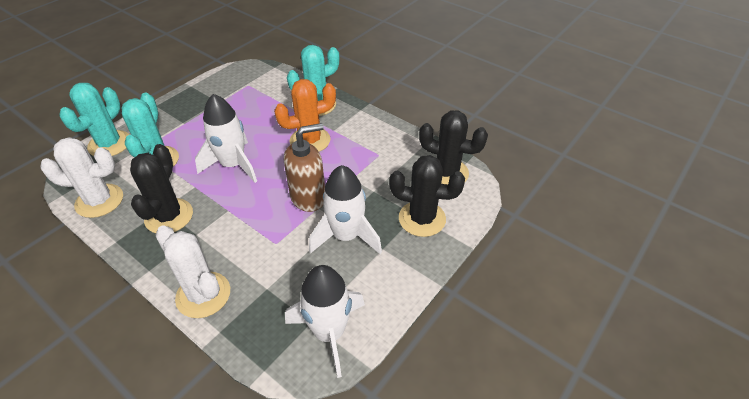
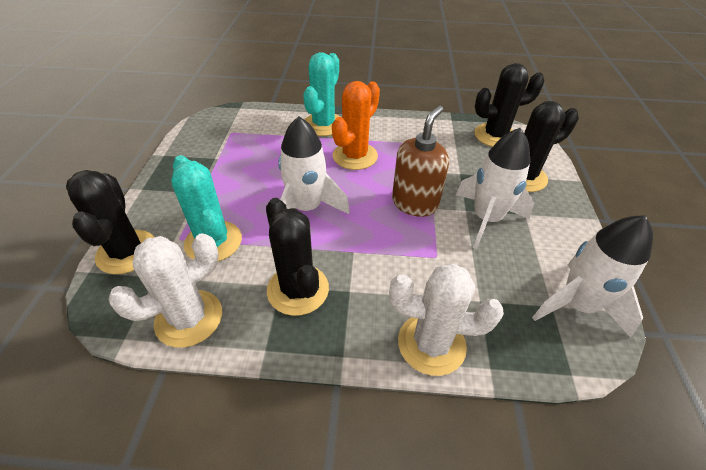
camera: 35 degrees left, 0 degrees up
(109, 144) = (127, 252): turquoise cactus -> black cactus

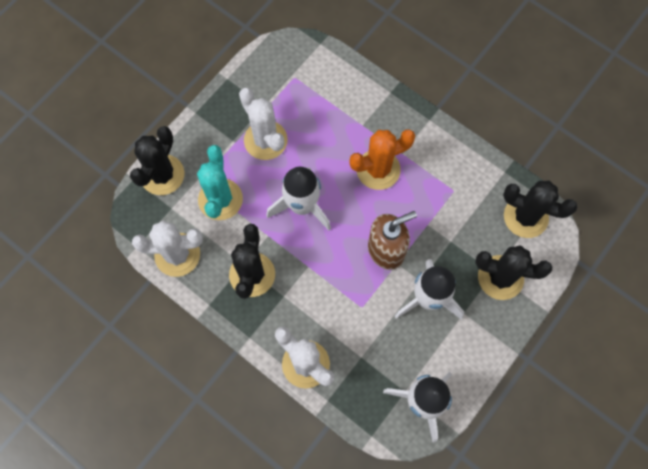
camera: 35 degrees right, 25 degrees up
(233, 179) = (265, 140): none -> white cactus
(323, 124) = (379, 112): turquoise cactus -> none

